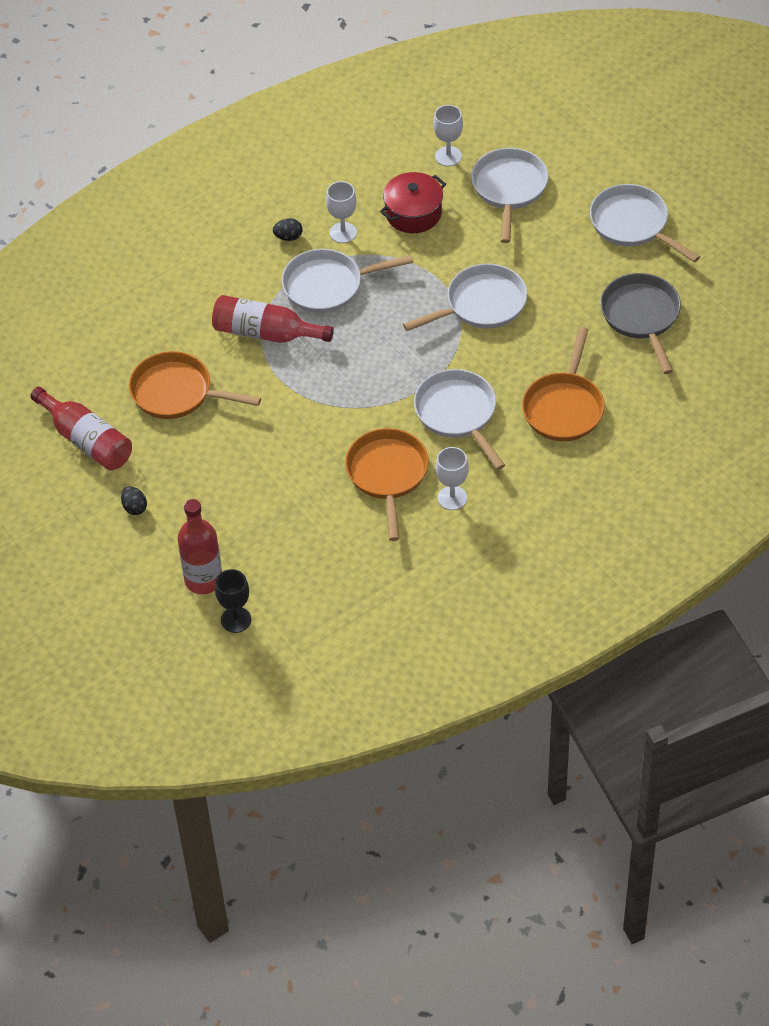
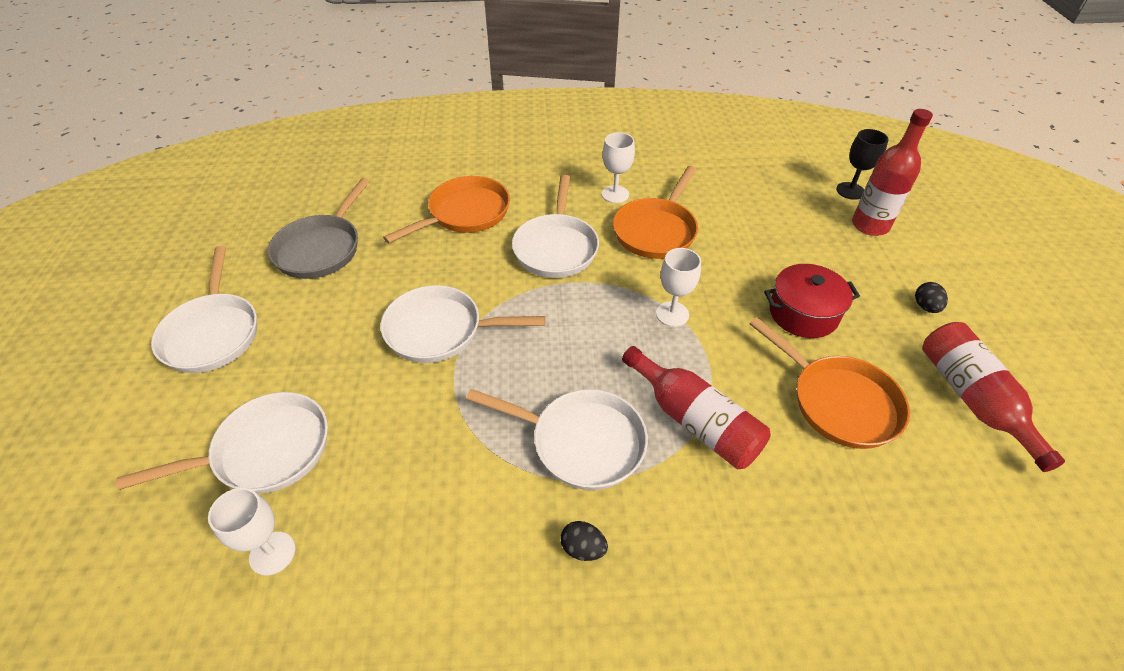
camera: 150 degrees left, 5 degrees down
(343, 232) = (507, 510): white goblet -> white goblet (672, 314)
(413, 213) = (400, 486): red pot -> red pot (803, 313)
(509, 189) = (265, 451): white pan -> white pan turned 150 degrees counterclockwise

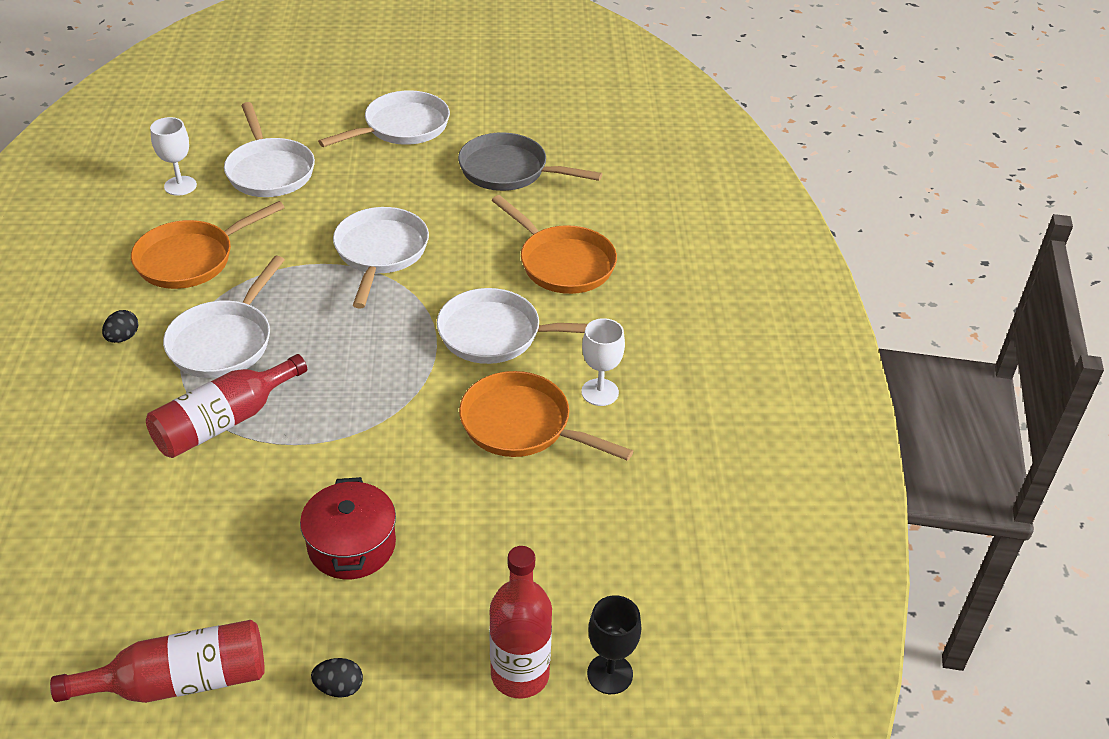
camera: 90 degrees right, 5 degrees down
(212, 333) = (402, 127): white pan -> white pan turned 150 degrees clockwise
(672, 314) = (372, 422): white goblet -> none
(838, 402) = (213, 545): orange pan -> orange pan (191, 259)

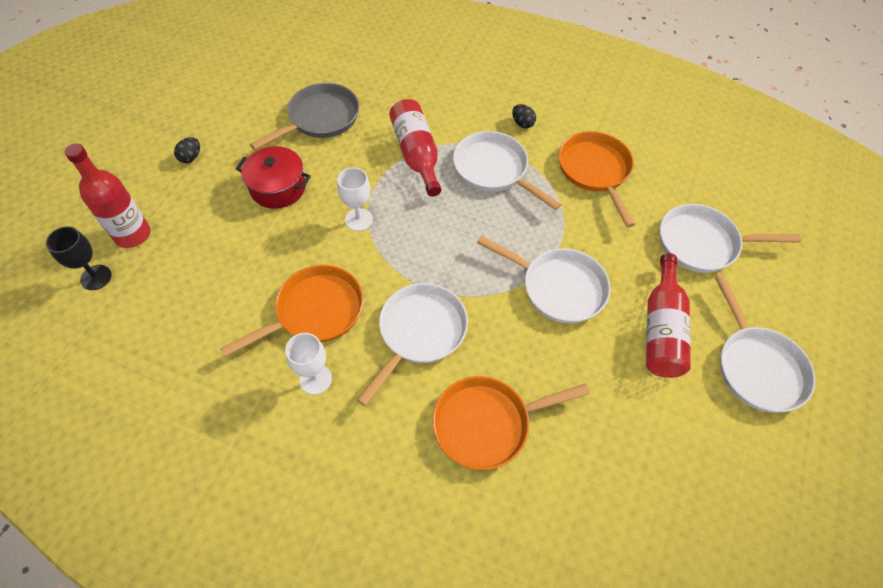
camera: 115 degrees right, 15 degrees up
(180, 186) = (695, 183): white goblet -> white goblet (359, 219)
(180, 682) = (244, 102): red bottle -> red bottle (661, 328)
(509, 170) = (653, 438): grey pan -> grey pan (320, 119)

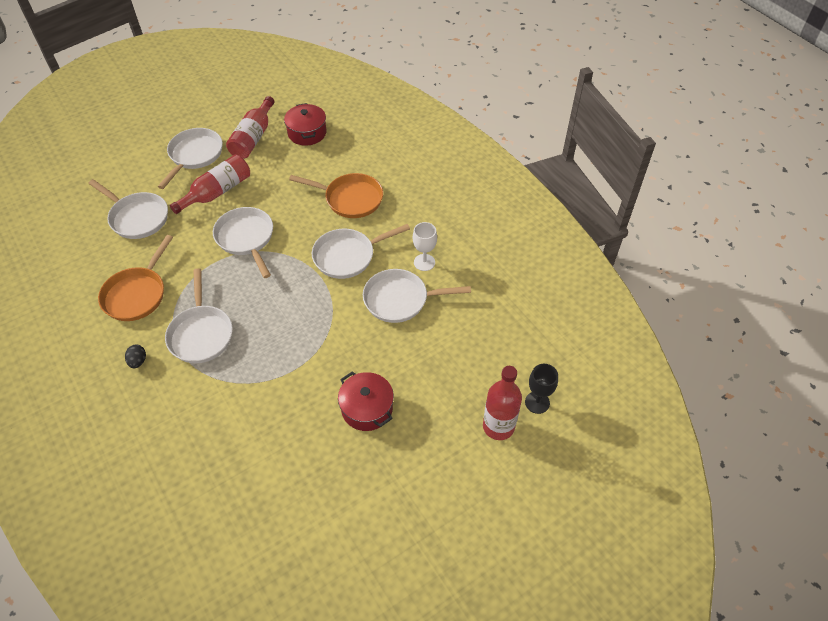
camera: 145 degrees left, 5 degrees down
(191, 157) = (420, 483): black egg -> none
(315, 311) = (400, 299): orange pan -> white pan
(320, 119) = (287, 463): grey pan -> none
(359, 219) = (327, 347): white goblet -> none
(416, 154) = (241, 379): red bottle -> red bottle (253, 137)
(663, 517) = (307, 133): none -> red pot

